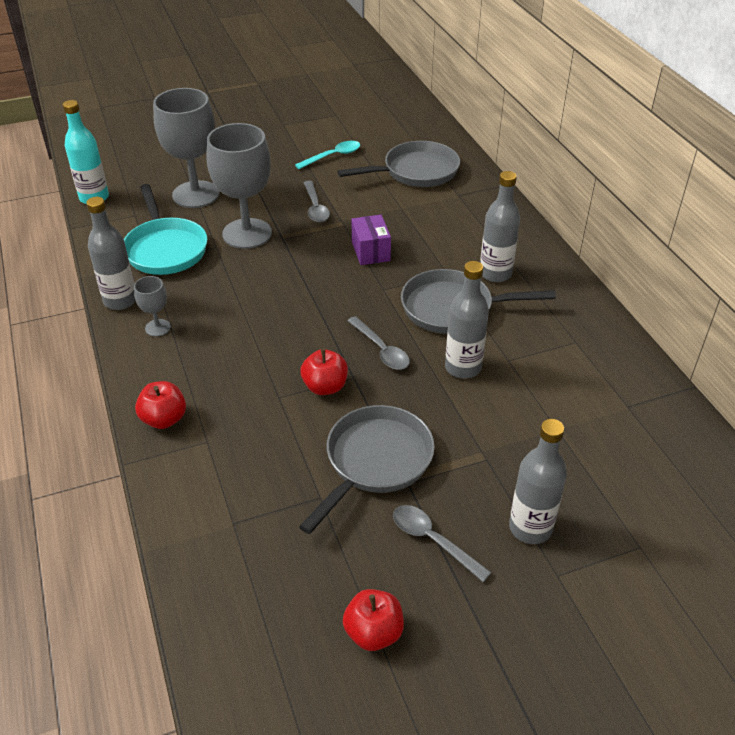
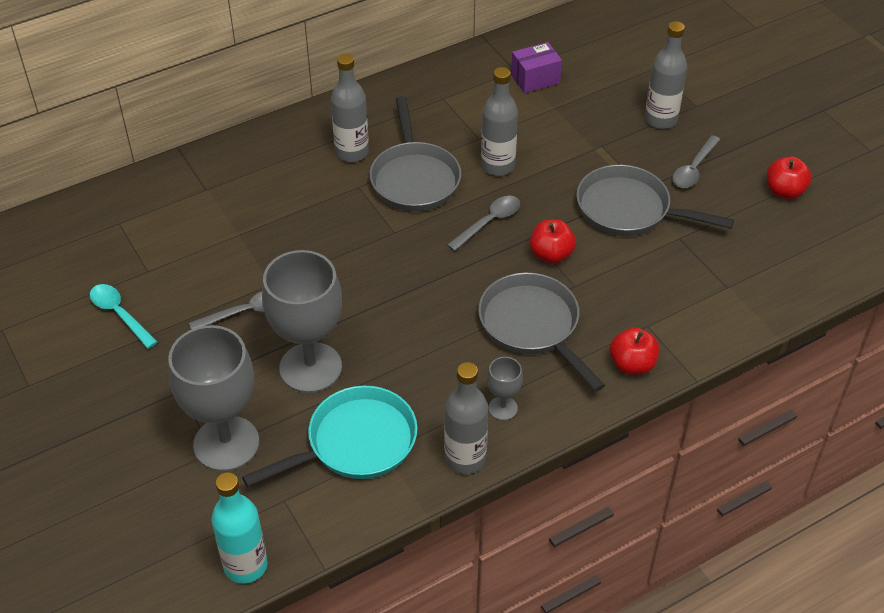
camera: 100 degrees left, 5 degrees up
(371, 251) = (329, 250): purple box -> purple box (535, 79)
(416, 172) = (156, 229): grey pan -> grey pan (532, 326)

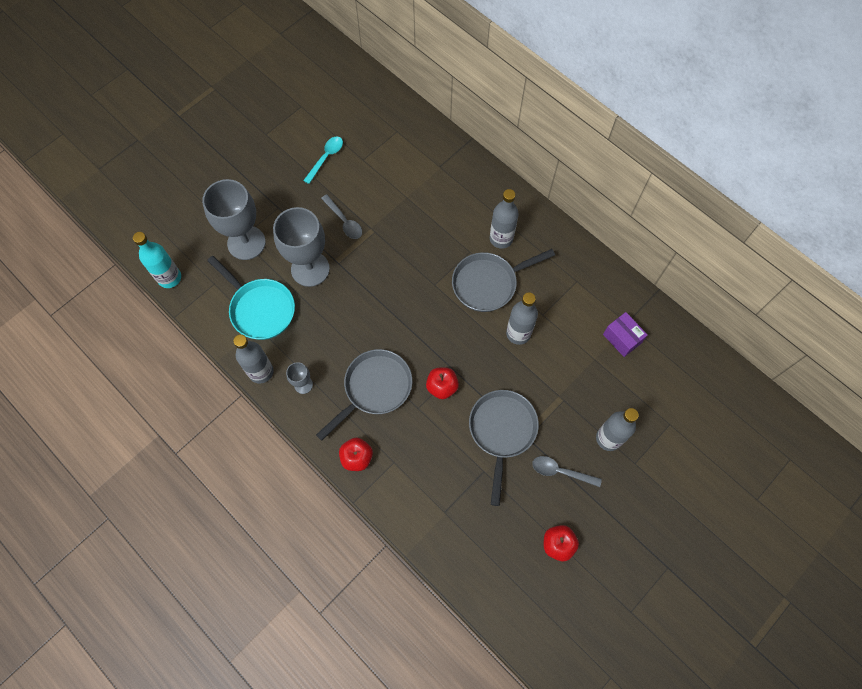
camera: 75 degrees right, 20 degrees up
(489, 222) = (461, 340): grey spoon -> none

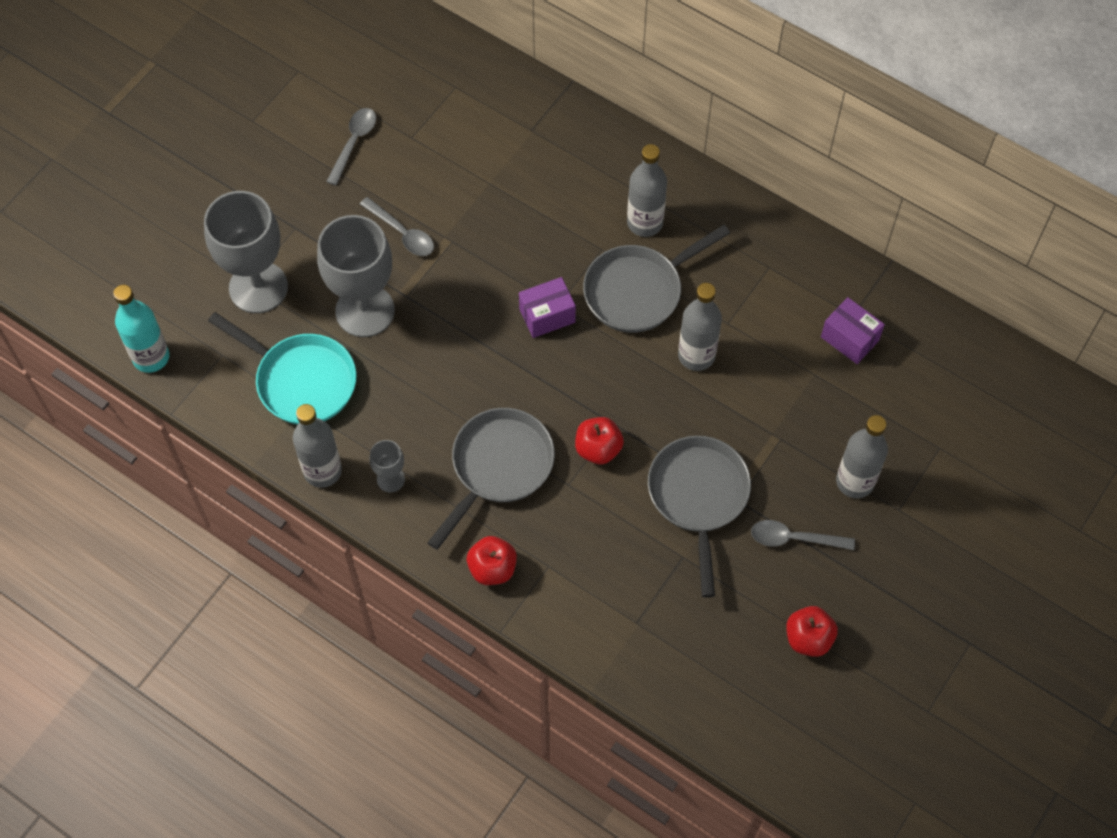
camera: 10 degrees left, 5 degrees down
(326, 158) = (354, 143): turquoise spoon -> grey spoon
(426, 291) = (547, 316): none -> purple box

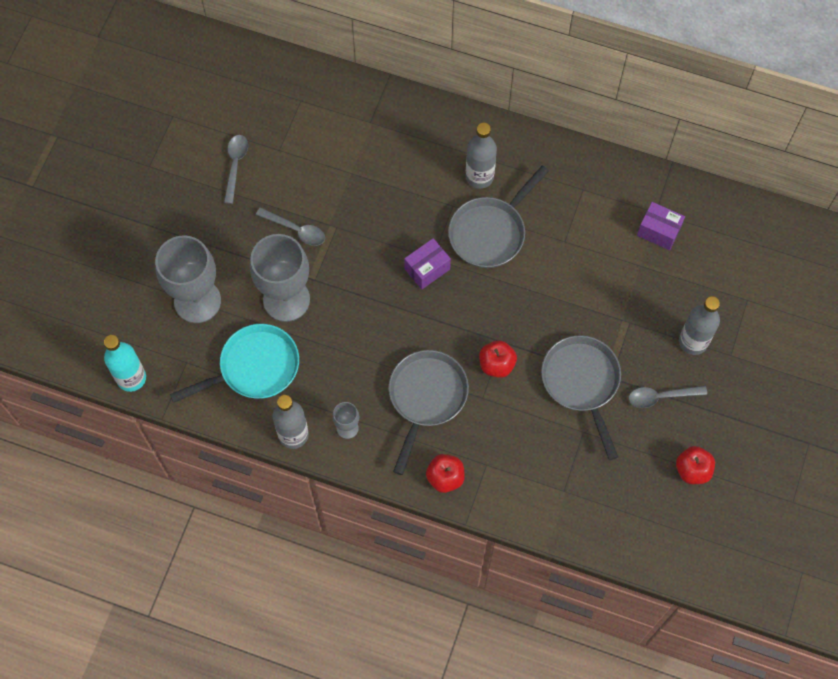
camera: 15 degrees left, 5 degrees up
(301, 381) = (254, 368): turquoise pan -> turquoise pan turned 45 degrees counterclockwise
(696, 355) = (548, 273): grey bottle -> none

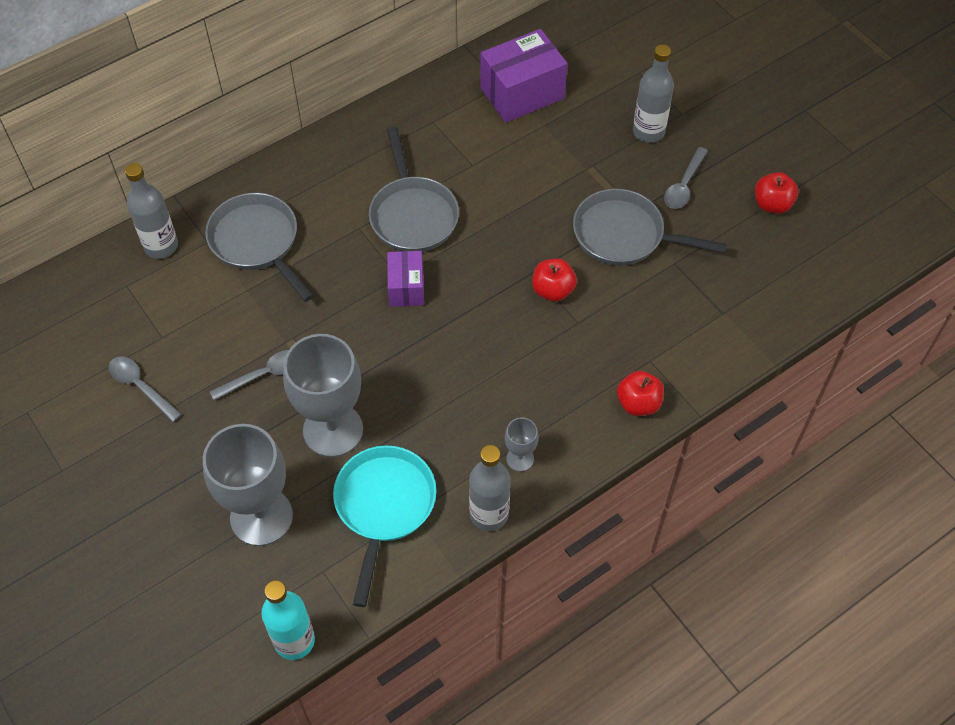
camera: 55 degrees left, 10 degrees down
(426, 397) = (541, 369): grey pan -> grey pan (257, 242)
(479, 177) = (348, 189): grey bottle -> grey bottle (161, 246)
(658, 231) = (522, 93): purple box -> purple box, size x1.71

